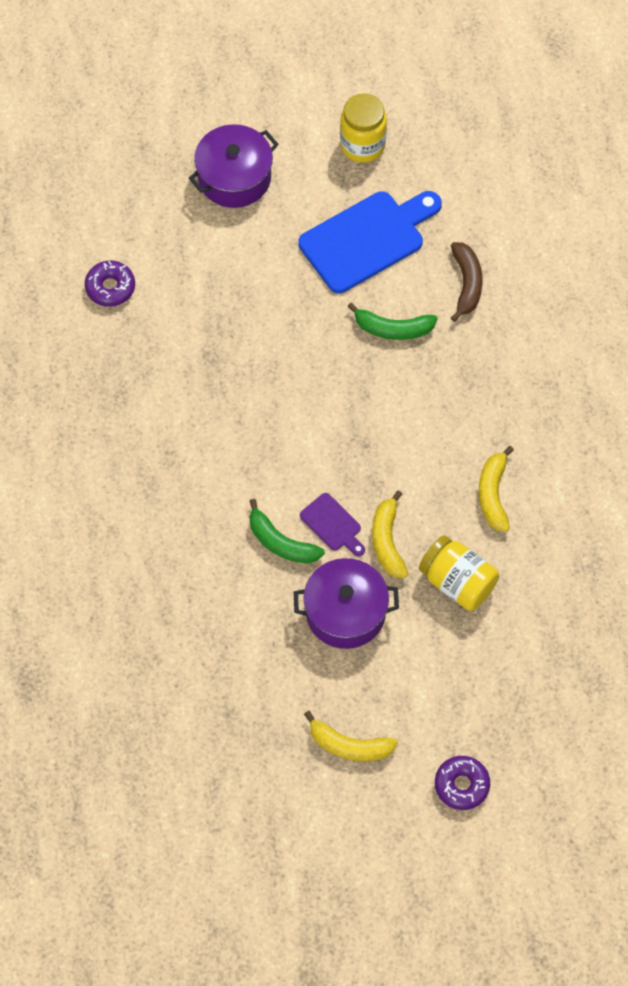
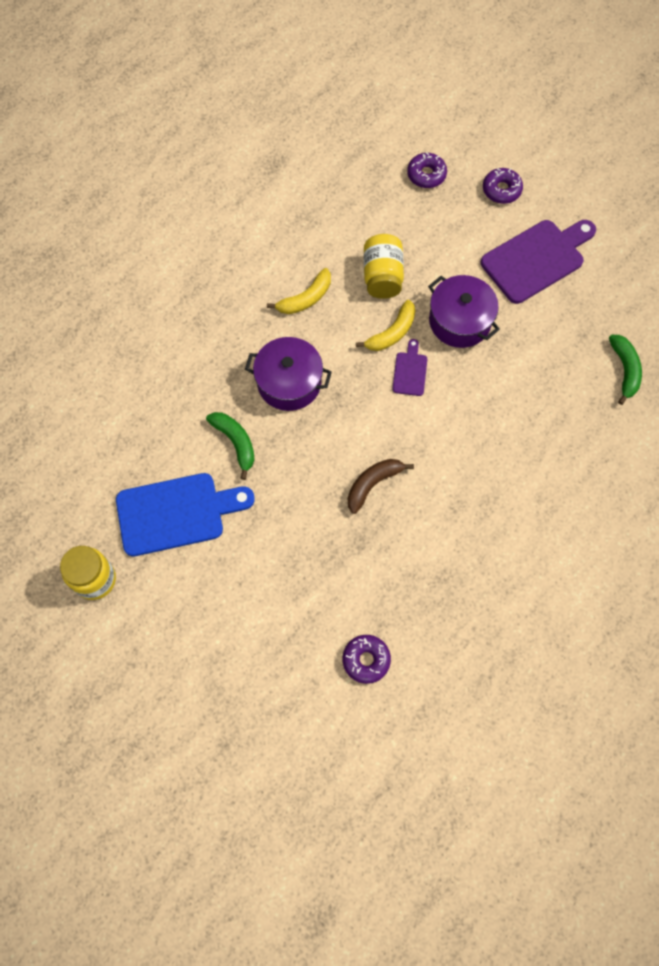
camera: 130 degrees left, 5 degrees up
(234, 178) = (197, 649): purple pot -> purple pot (289, 382)
(281, 542) = (450, 391): green banana -> green banana (624, 370)
(349, 745) = (536, 259): yellow banana -> purple cutting board
(367, 239) = (176, 513): blue cutting board -> blue cutting board turned 150 degrees clockwise
(467, 284) = (160, 423): brown banana -> brown banana (373, 484)
(545, 725) = (426, 175): none -> purple donut

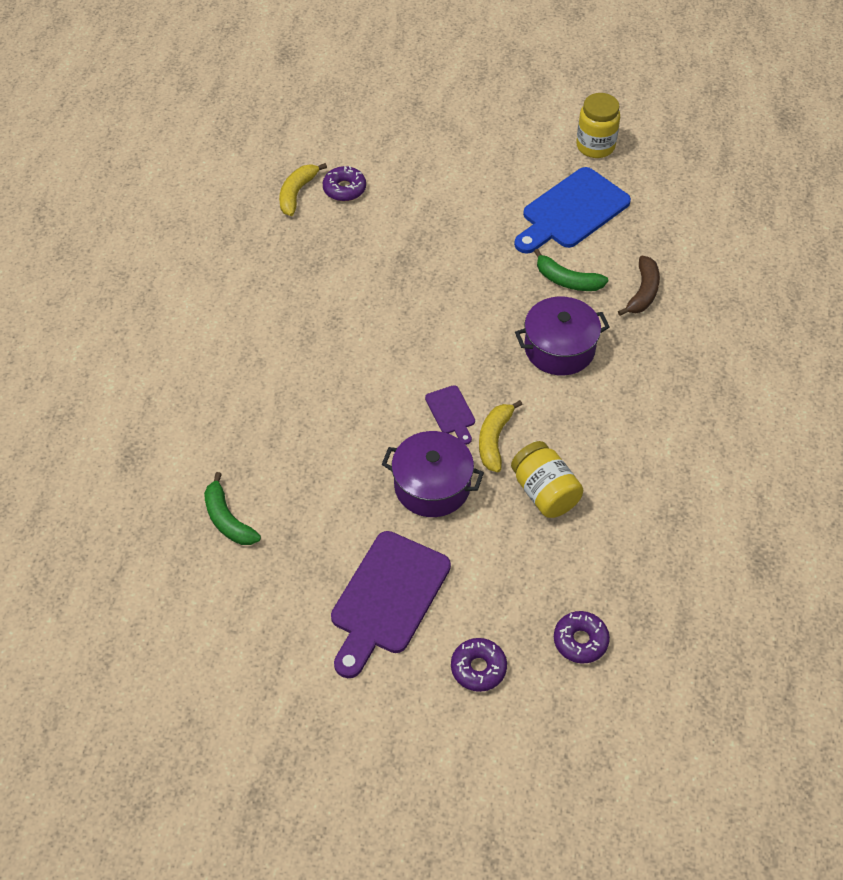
camera: 150 degrees right, 15 degrees down
(305, 299) = (605, 431): yellow banana -> yellow banana (297, 193)
(373, 484) = (421, 304): brown banana -> brown banana (643, 292)

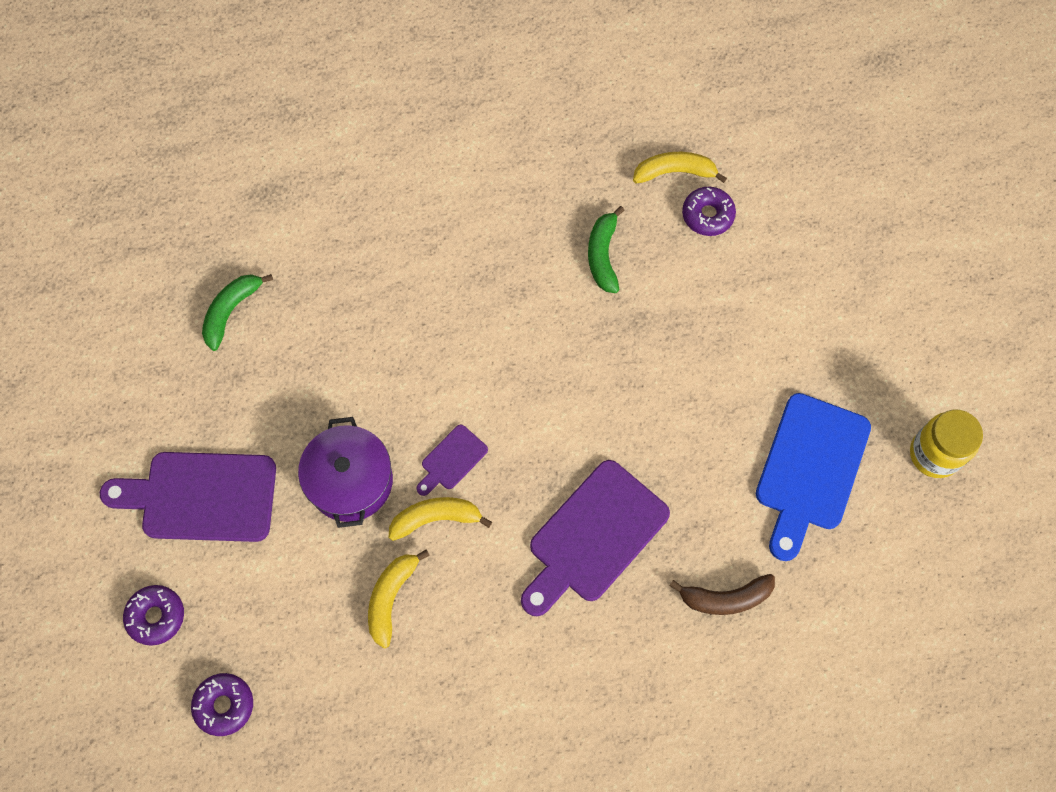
camera: 65 degrees right, 15 degrees up
(544, 492) = (391, 597): yellow jar -> yellow banana
(559, 348) = (593, 536): purple pot -> purple cutting board
(567, 280) = (698, 505): green banana -> green banana (603, 255)
(571, 211) = (810, 468): blue cutting board -> blue cutting board turned 90 degrees counterclockwise

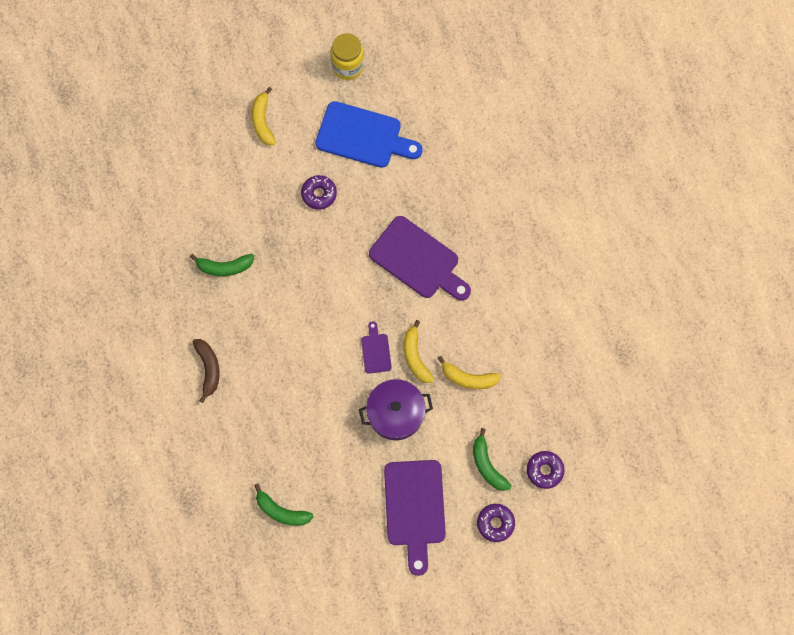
camera: 95 degrees left, 5 degrees up
(248, 613) = (487, 465): none -> green banana
(452, 460) = (376, 351): purple cutting board -> purple cutting board turned 135 degrees counterclockwise
(675, 172) = (159, 224): yellow banana -> yellow banana (263, 121)
(707, 215) = (191, 202): purple donut -> purple donut (319, 194)
(725, 598) = (448, 183): brown banana -> brown banana (208, 369)

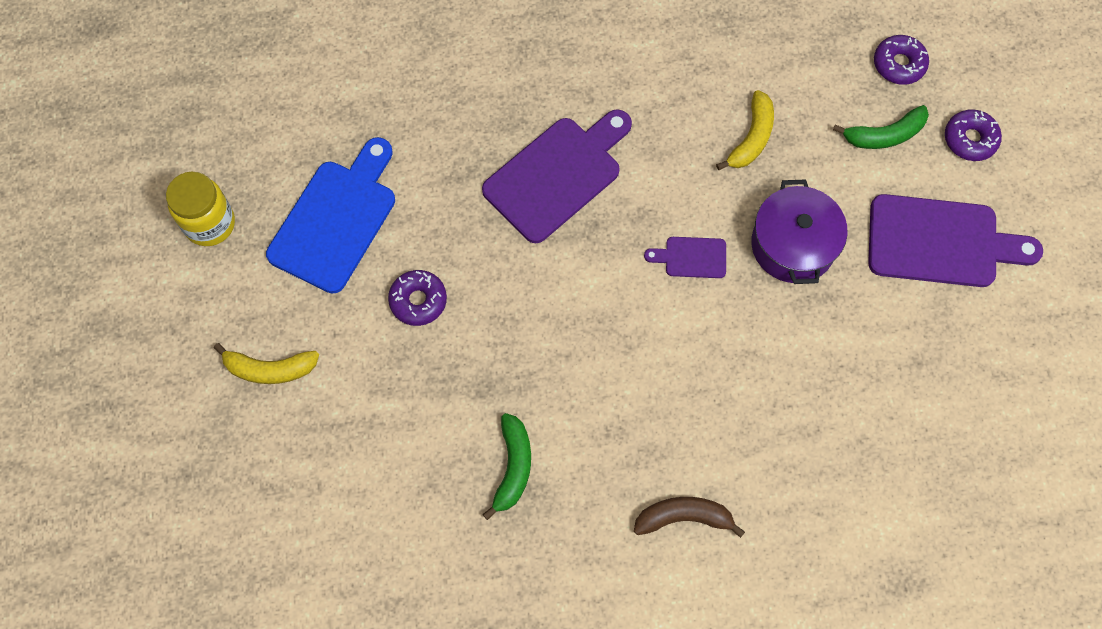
camera: 80 degrees left, 5 degrees down
(281, 511) = (930, 435): green banana -> none
(415, 356) = (708, 203): yellow banana -> none

